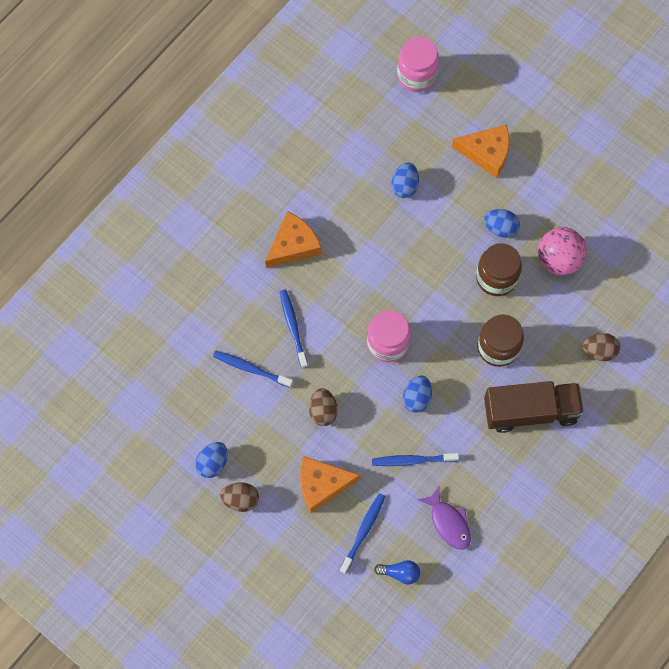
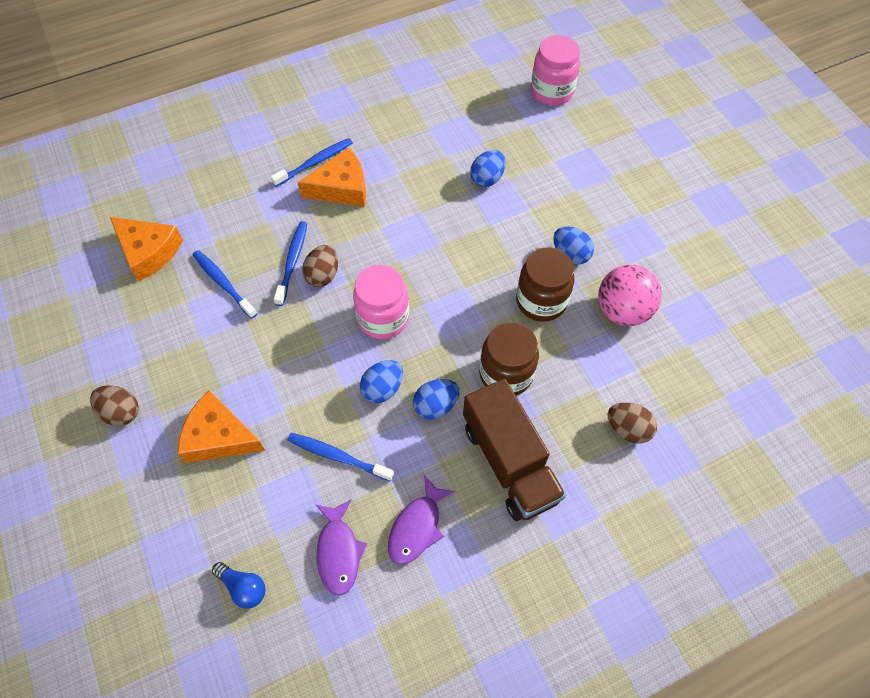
camera: 25 degrees right, 10 degrees down
(213, 463) = (119, 360): blue egg -> blue egg (435, 406)
(323, 411) = (270, 358): brown egg -> brown egg (323, 275)
(363, 531) = (232, 514): blue toothbrush -> blue toothbrush (315, 162)
(486, 153) = (590, 180): orange cheese -> orange cheese (149, 252)
(491, 483) = (417, 527): none -> purple fish
(530, 411) = (509, 462): brown truck -> brown truck turned 45 degrees clockwise

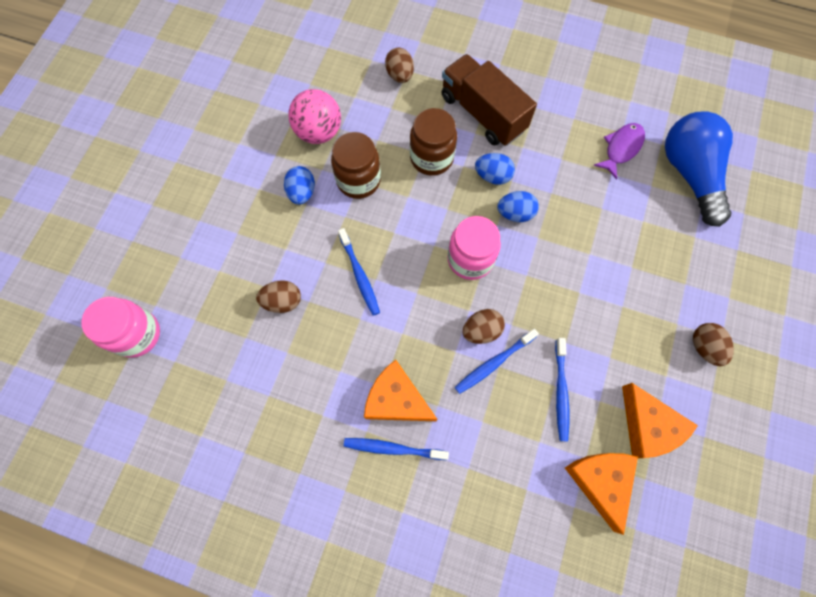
camera: 135 degrees left, 10 degrees up
(219, 436) = (645, 272): orange cheese -> orange cheese (648, 426)
(243, 587) = (689, 174): blue light bulb -> blue light bulb, size x2.41
(337, 456) = (579, 197): blue toothbrush -> blue toothbrush (359, 275)
(417, 527) = (566, 125): purple fish -> none
(487, 178) = (283, 301): blue egg -> brown egg
(509, 462) = (482, 113): brown truck -> brown truck turned 60 degrees counterclockwise

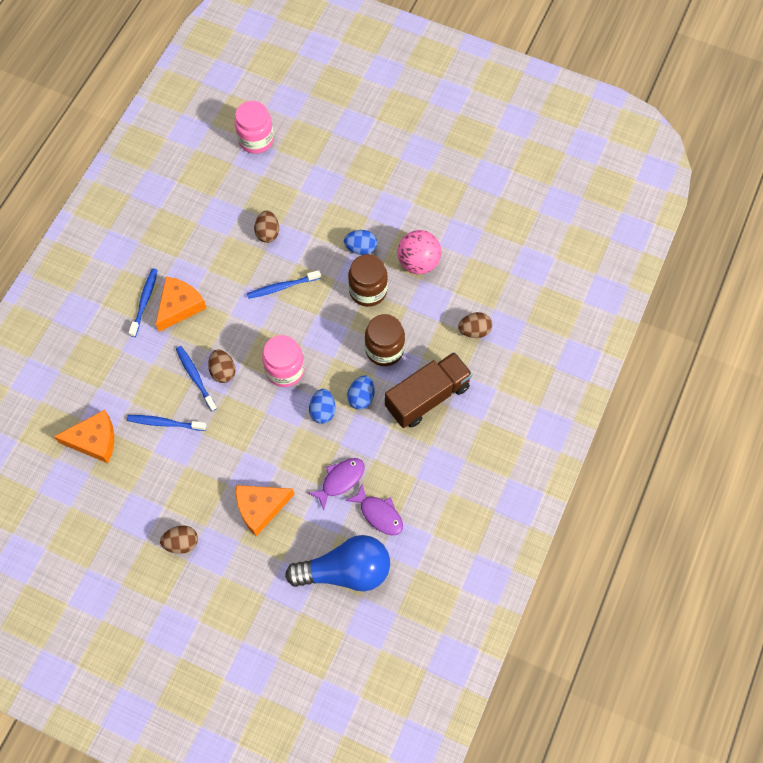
camera: 95 degrees right, 5 degrees down
(592, 188) = (340, 480): none -> purple fish
(648, 426) = (127, 483): orange cheese -> orange cheese (260, 508)

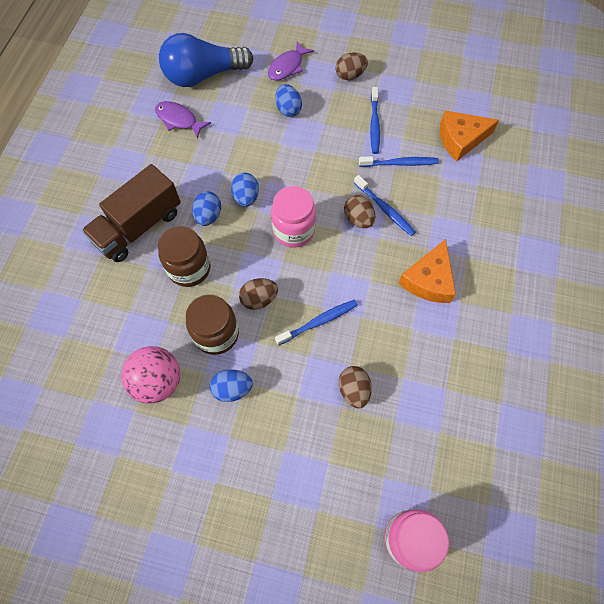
camera: 170 degrees right, 0 degrees up
(145, 301) = (469, 279): blue toothbrush -> blue toothbrush (374, 124)
(260, 508) = (288, 109): orange cheese -> blue egg
(340, 480) = (218, 141): purple fish -> purple fish (287, 67)
(474, 331) = (88, 306): brown egg -> brown egg (259, 299)

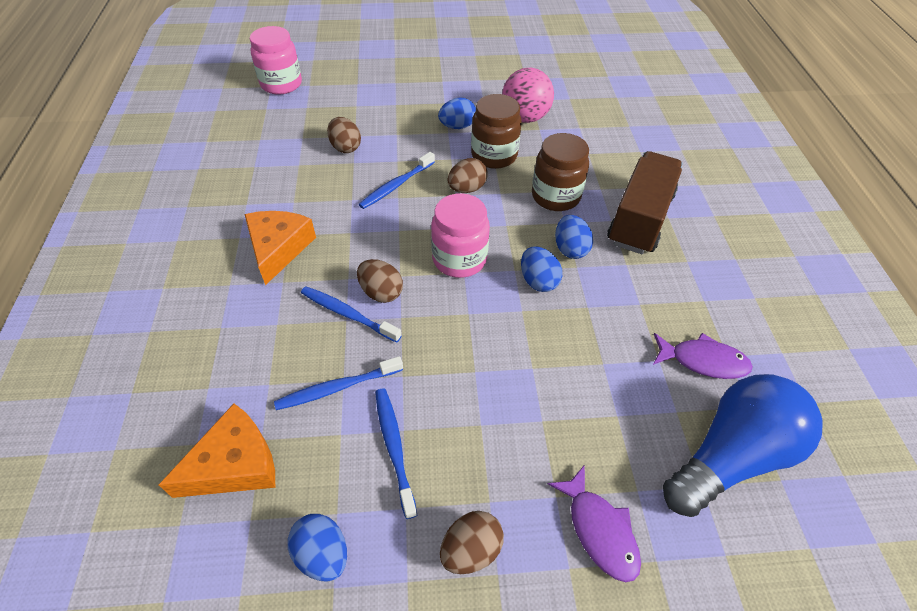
camera: 160 degrees right, 15 degrees down
(287, 67) = (599, 530): purple fish -> purple fish turned 135 degrees clockwise
(288, 109) = (550, 432): blue egg -> blue egg (322, 554)

